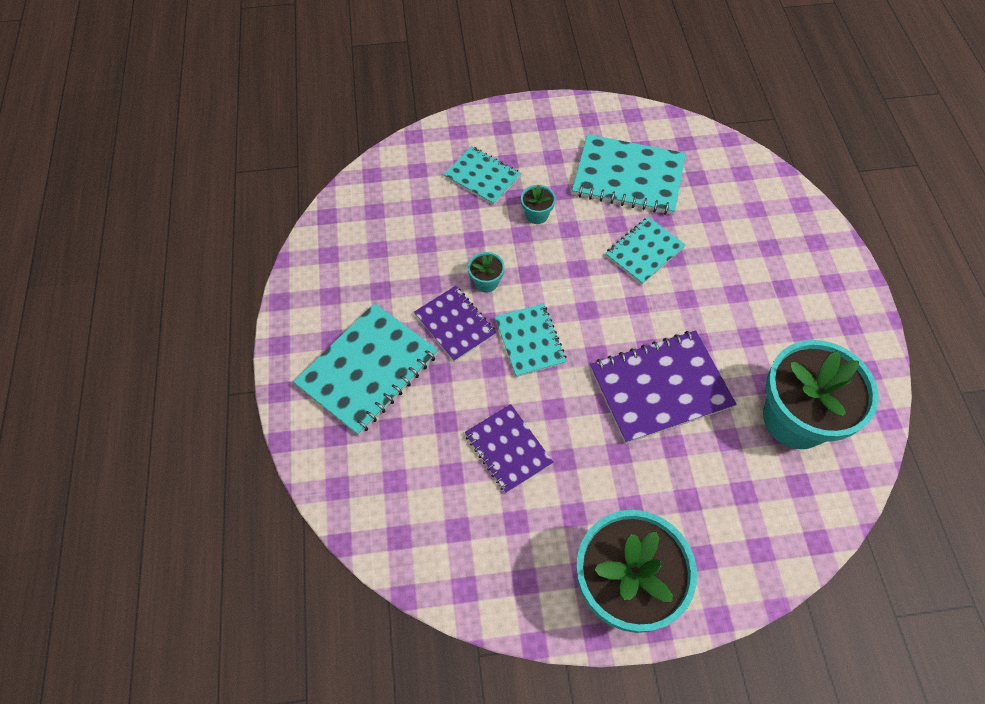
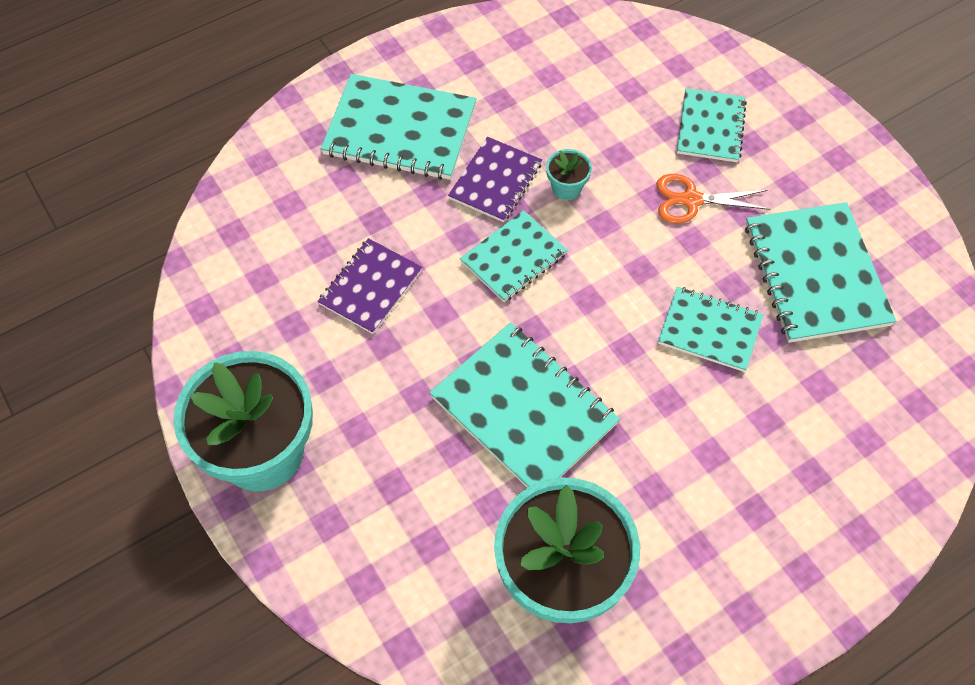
camera: 65 degrees right, 0 degrees up
(536, 215) = (691, 200): turquoise flower pot -> orange scissors
(660, 387) = (523, 410): purple notebook -> turquoise notebook

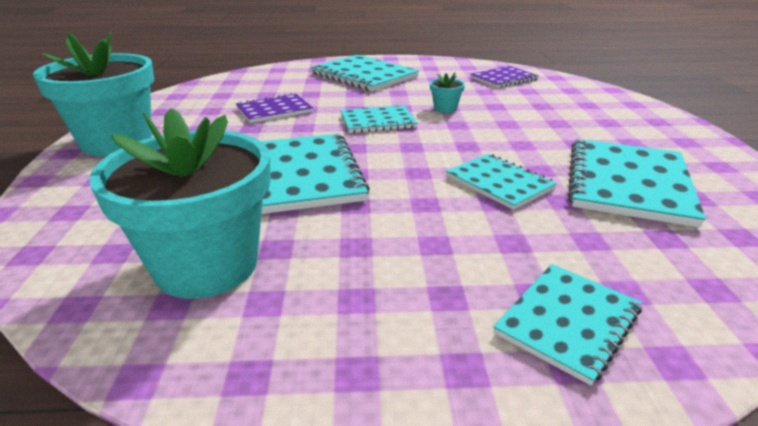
camera: 30 degrees right, 30 degrees down
(495, 181) = (400, 98): purple notebook -> purple notebook (503, 79)
(691, 200) = (536, 131): orange scissors -> none
(710, 127) = (577, 111): turquoise notebook -> turquoise notebook (568, 322)

